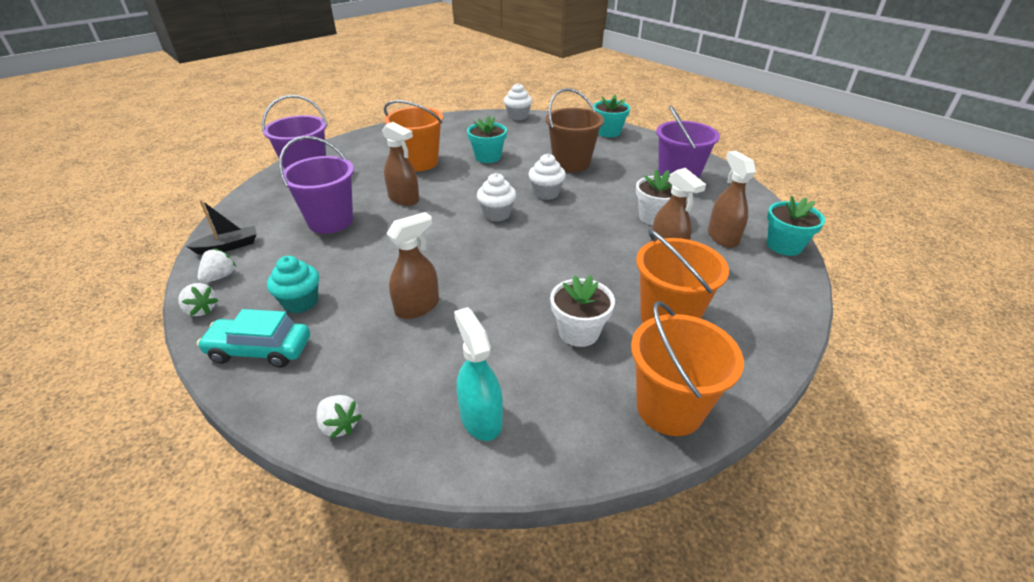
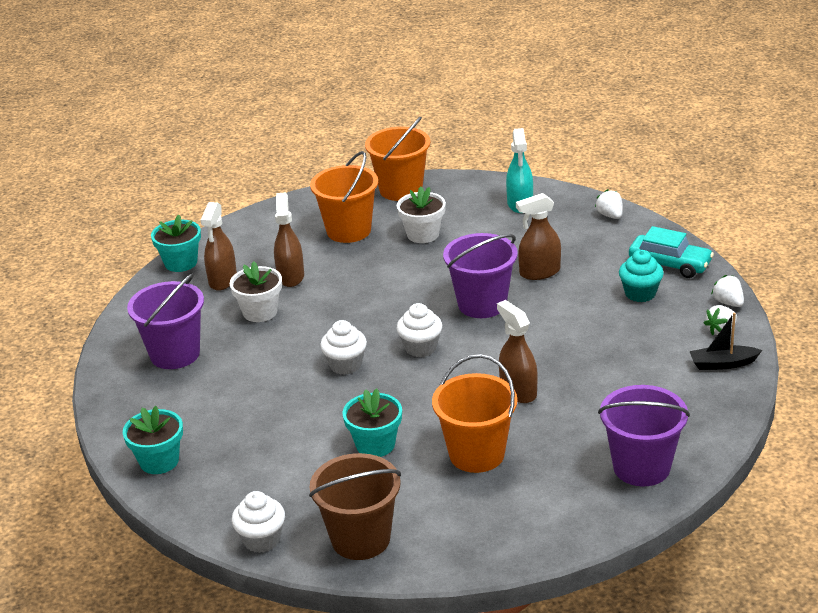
camera: 155 degrees left, 5 degrees down
(330, 221) = (610, 375): purple bucket -> purple bucket (482, 304)
(571, 163) = (274, 407): brown bucket -> brown bucket (360, 539)

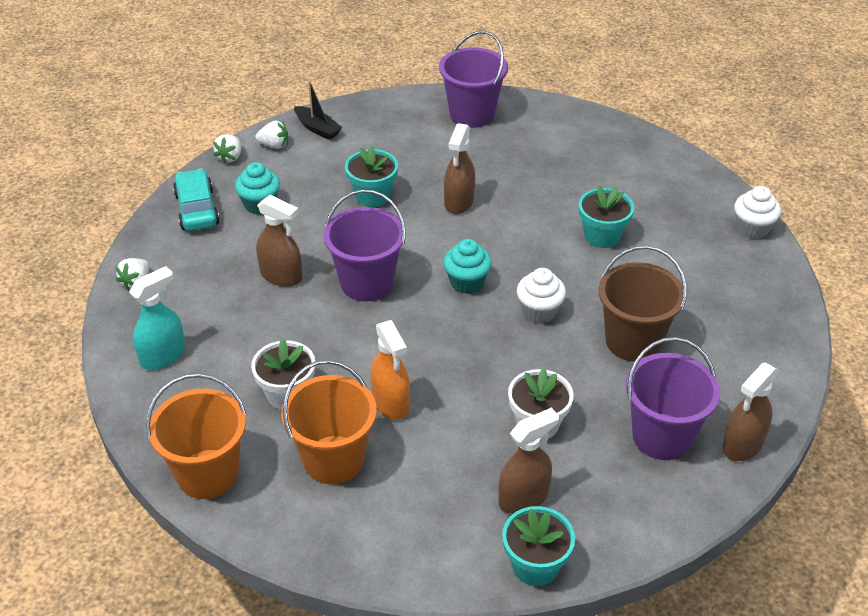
camera: 135 degrees left, 10 degrees up
(159, 461) = (772, 336): turquoise flower pot -> turquoise flower pot (373, 195)
(291, 276) = (460, 445): brown spray bottle -> brown spray bottle (742, 445)
(359, 267) = (391, 403): none -> orange spray bottle
(360, 539) = (688, 188): brown bucket -> brown bucket (633, 341)
(420, 348) = (467, 282): white cupcake -> turquoise cupcake
(476, 454) = (548, 184): orange bucket -> none

